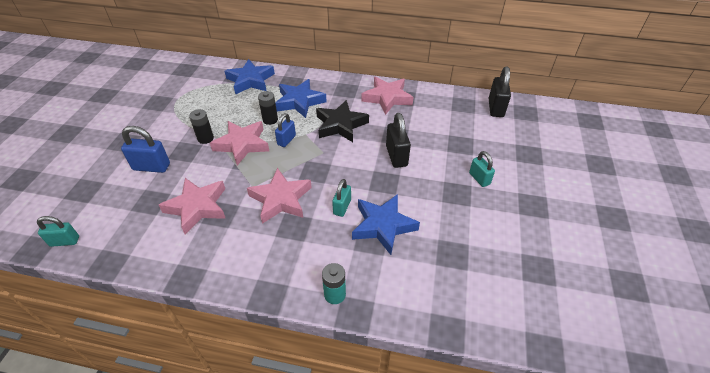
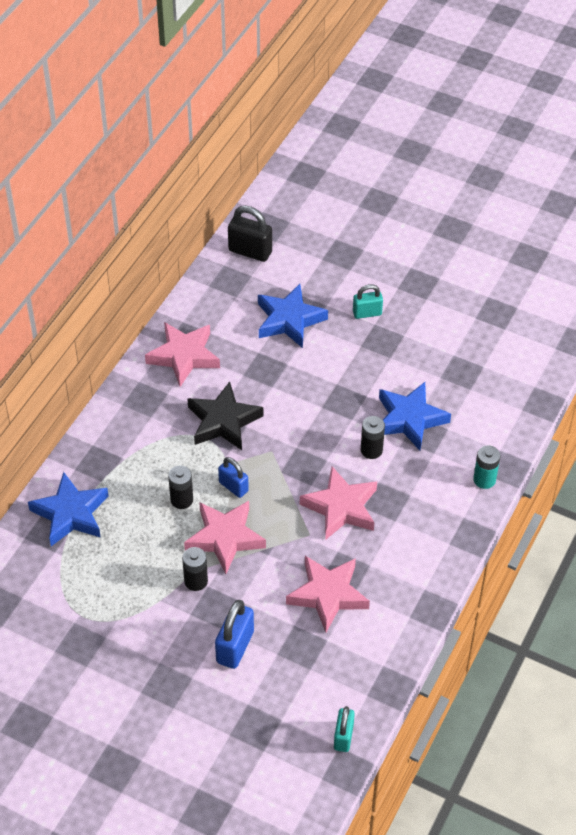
camera: 75 degrees left, 5 degrees up
(299, 102) = (152, 459): blue star -> blue star (289, 320)
(342, 207) = (371, 450): turquoise padlock -> black battery
(396, 156) = (304, 378): black padlock -> none

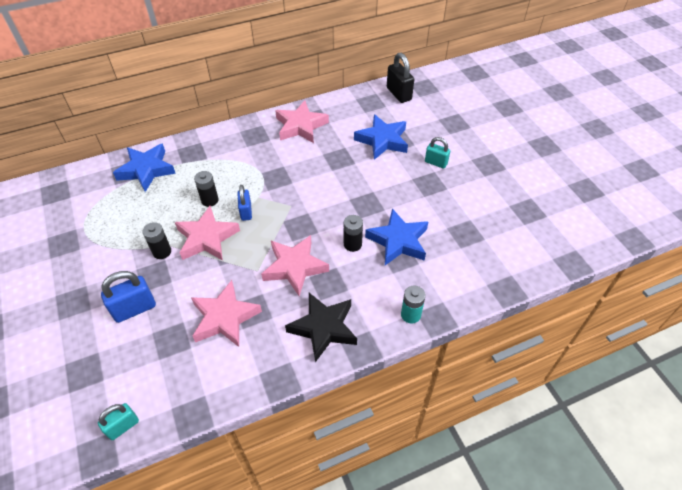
camera: 40 degrees right, 0 degrees up
(223, 421) = (282, 172): black star -> black star (323, 328)

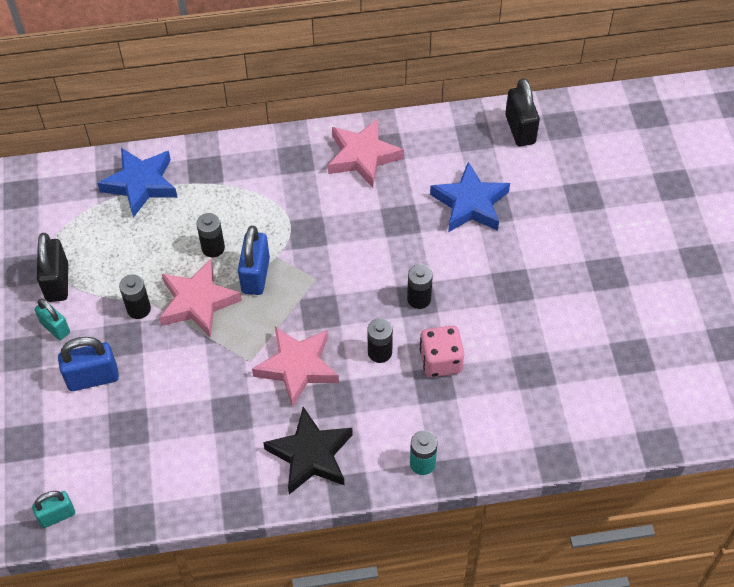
camera: 15 degrees right, 5 degrees up
(93, 246) = (57, 282): none -> black padlock
(225, 318) = (196, 414): pink star -> none
(246, 212) = (255, 275): blue padlock -> blue padlock, size x1.53
(368, 204) = (419, 299): none -> black battery
(398, 241) = (441, 361): blue star -> pink dice
(436, 163) = (533, 255): turquoise padlock -> turquoise padlock (55, 328)

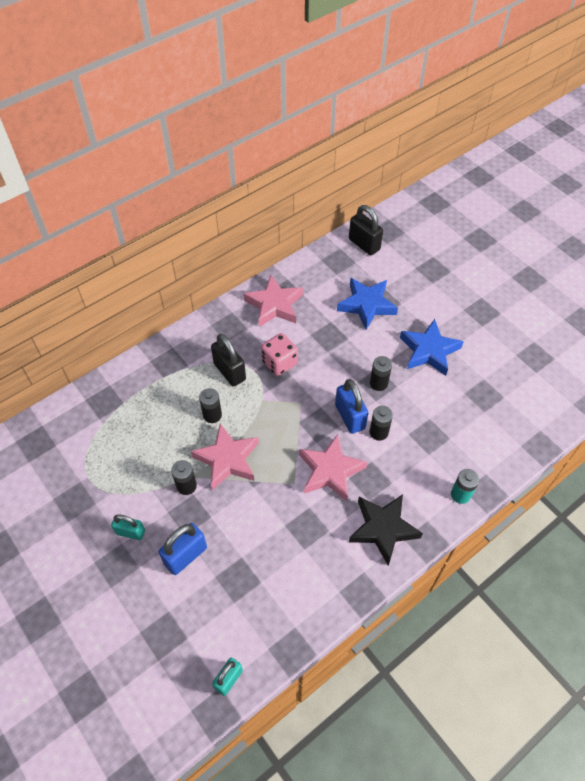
camera: 30 degrees left, 0 degrees up
(57, 282) = (109, 496): black padlock -> black padlock (229, 371)
(141, 184) = (127, 394): blue star -> blue star (429, 351)
(255, 275) = (256, 420): blue padlock -> blue padlock (350, 417)
(441, 361) = (422, 418): pink dice -> pink dice (279, 363)

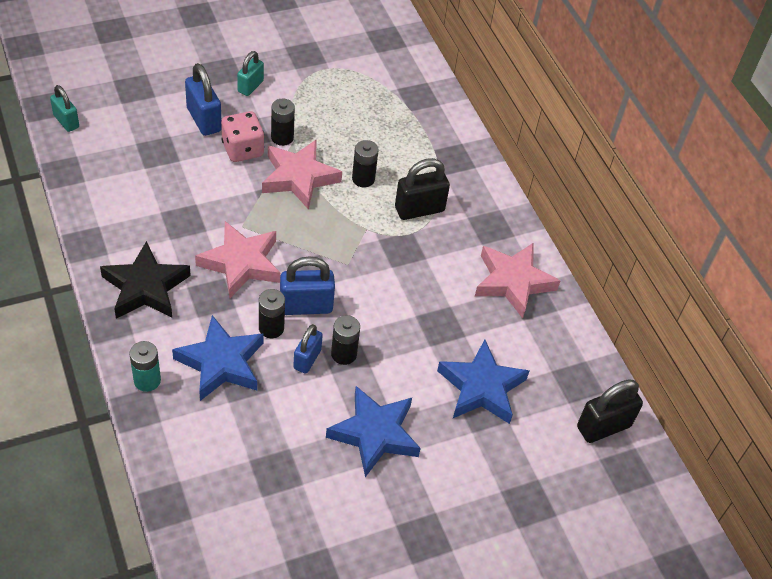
camera: 100 degrees right, 5 degrees down
(279, 363) = (415, 260): pink dice -> pink dice (242, 149)
(393, 403) = (307, 359): none -> blue padlock
(422, 453) = (221, 363): none -> blue star

